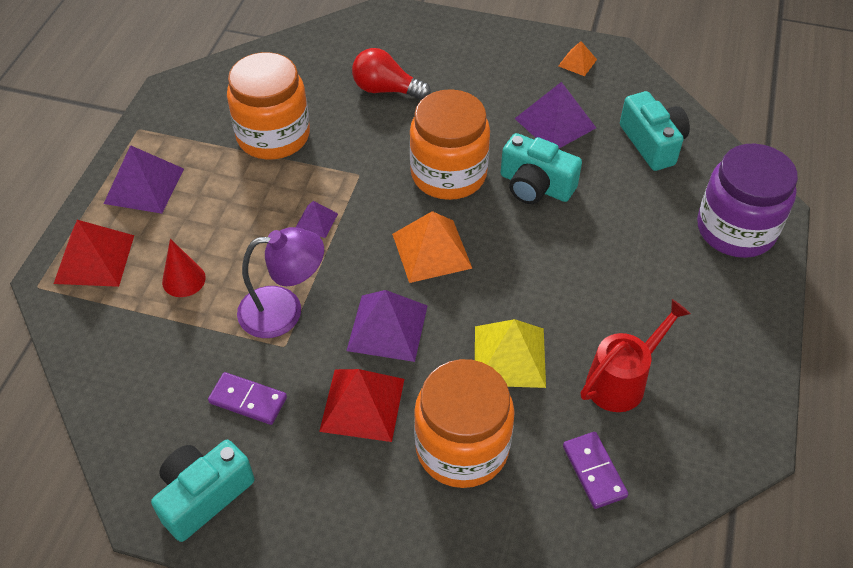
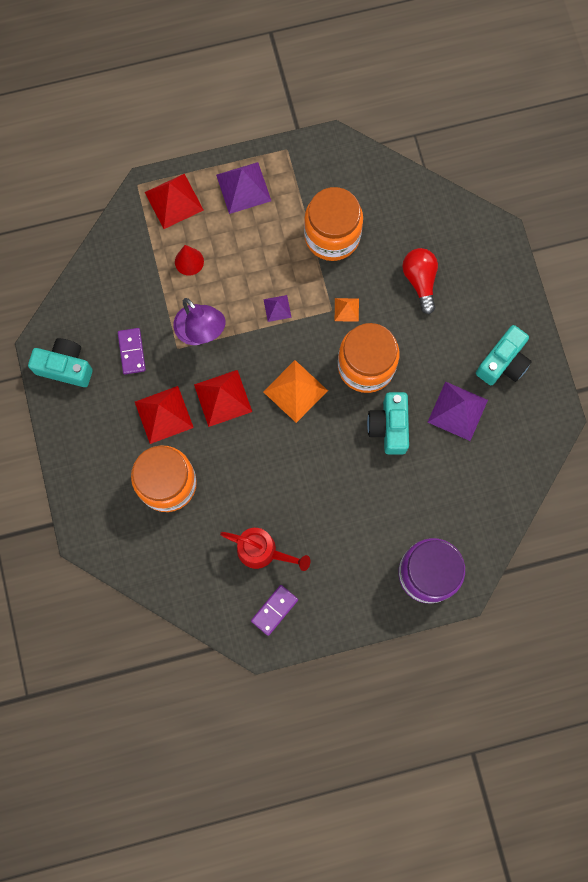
camera: 60 degrees right, 25 degrees up
(387, 328) = (223, 398): purple pyramid -> red pyramid
(509, 356) = (243, 478): yellow pyramid -> none
(577, 62) = (531, 396): orange pyramid -> orange pyramid (346, 309)
(594, 471) = (192, 562): purple domino -> purple domino (274, 610)
(652, 143) = (477, 485): turquoise camera -> turquoise camera (503, 362)

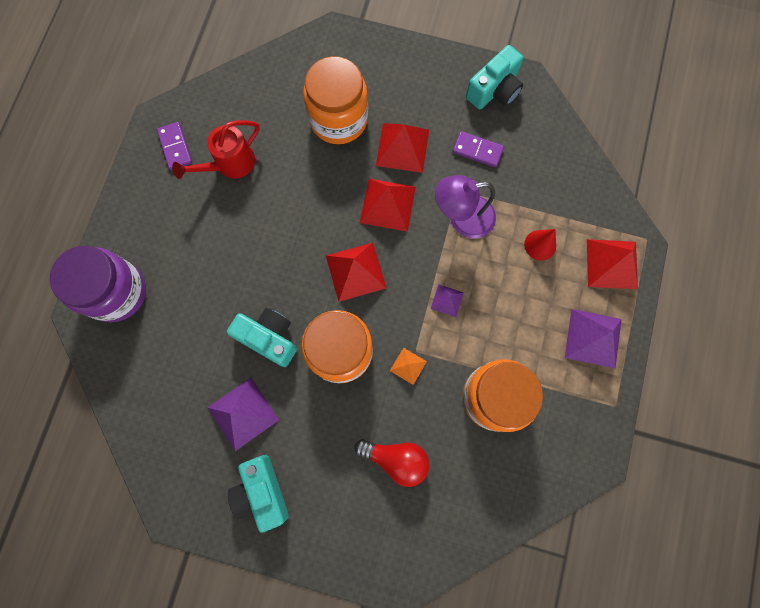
camera: 120 degrees right, 0 degrees up
(295, 391) = (356, 271): orange pyramid -> red pyramid

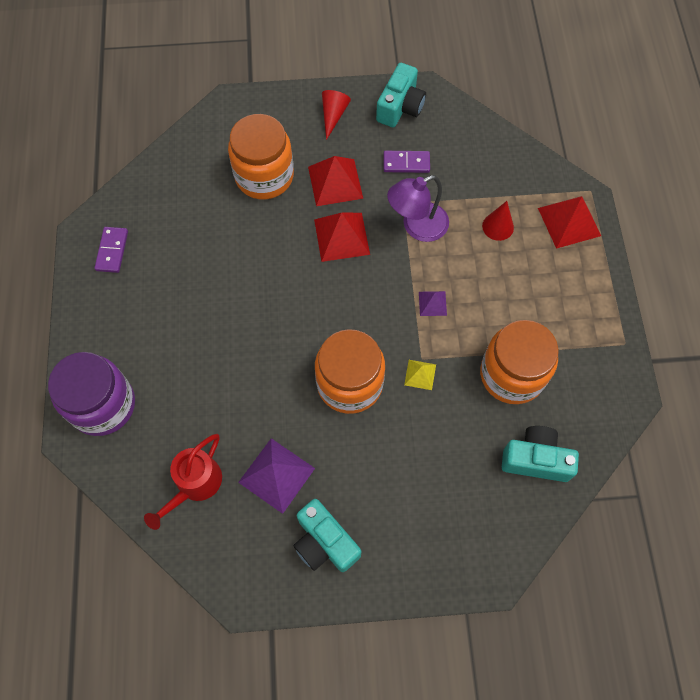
camera: 20 degrees left, 10 degrees down
(175, 147) = (112, 251): purple domino -> purple domino turned 45 degrees clockwise
(229, 164) = (173, 249): red watering can -> red watering can (194, 485)
(269, 338) = (274, 395): turquoise camera -> turquoise camera (535, 459)
(356, 271) = (335, 306): red pyramid -> none
(396, 459) = (443, 463): red light bulb -> none
(408, 366) = (420, 374): orange pyramid -> yellow pyramid
(426, 78) = (333, 115): none -> red cone
(593, 338) = (580, 291): purple pyramid -> none

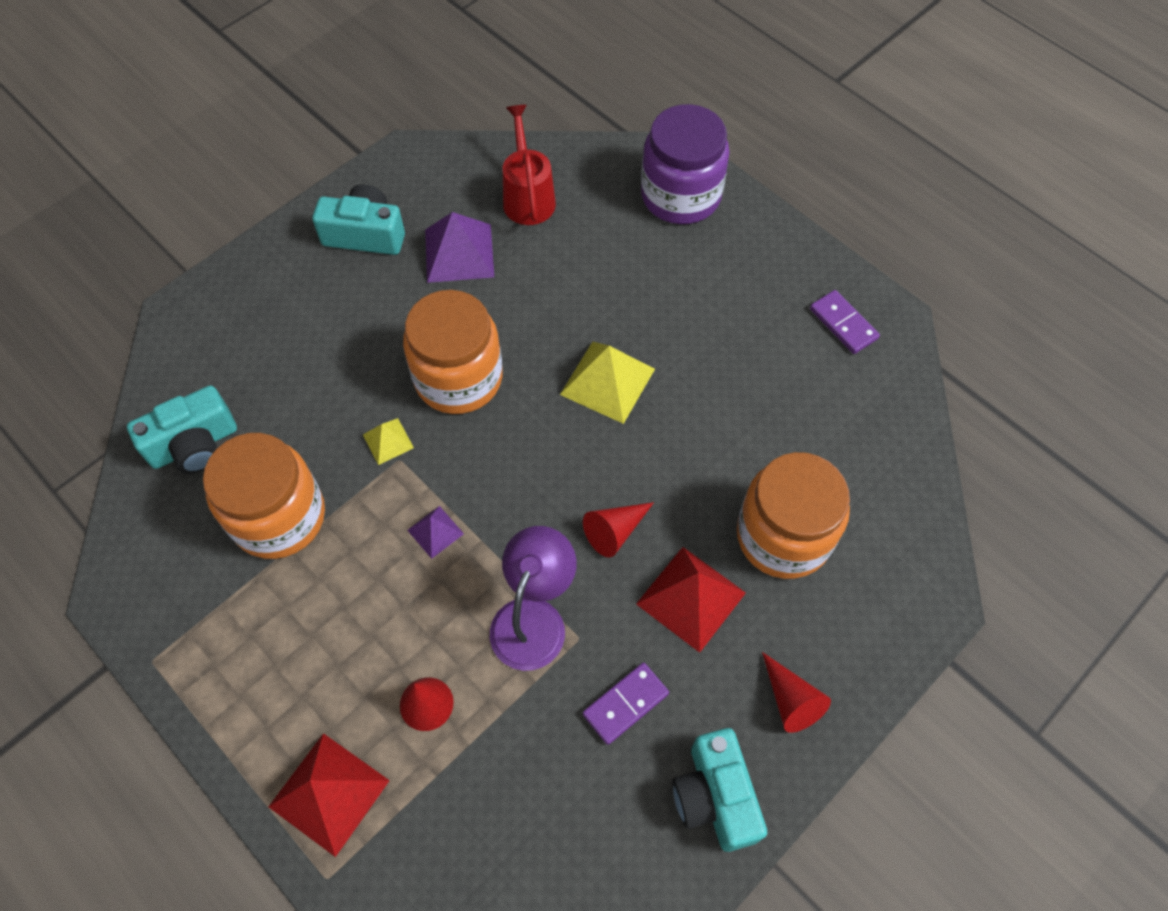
camera: 140 degrees right, 5 degrees down
(269, 316) = (607, 381): none -> yellow pyramid
(341, 236) = (615, 531): red pyramid -> red cone

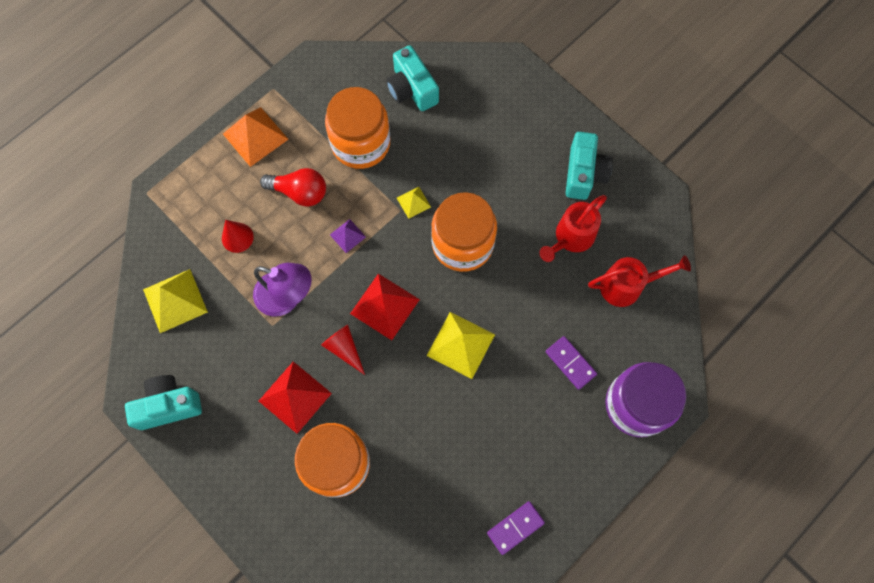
camera: 90 degrees right, 10 degrees up
(241, 685) = (255, 136): none -> orange pyramid
(329, 793) = (191, 189): red pyramid -> red pyramid (385, 306)
(354, 607) = (300, 192): none -> red light bulb
(459, 253) = (570, 238): purple pyramid -> red watering can
(535, 803) = (175, 300): none -> yellow pyramid
(625, 704) = (228, 353): purple domino -> purple domino (570, 363)
(790, 700) = (223, 457): red cone -> none

